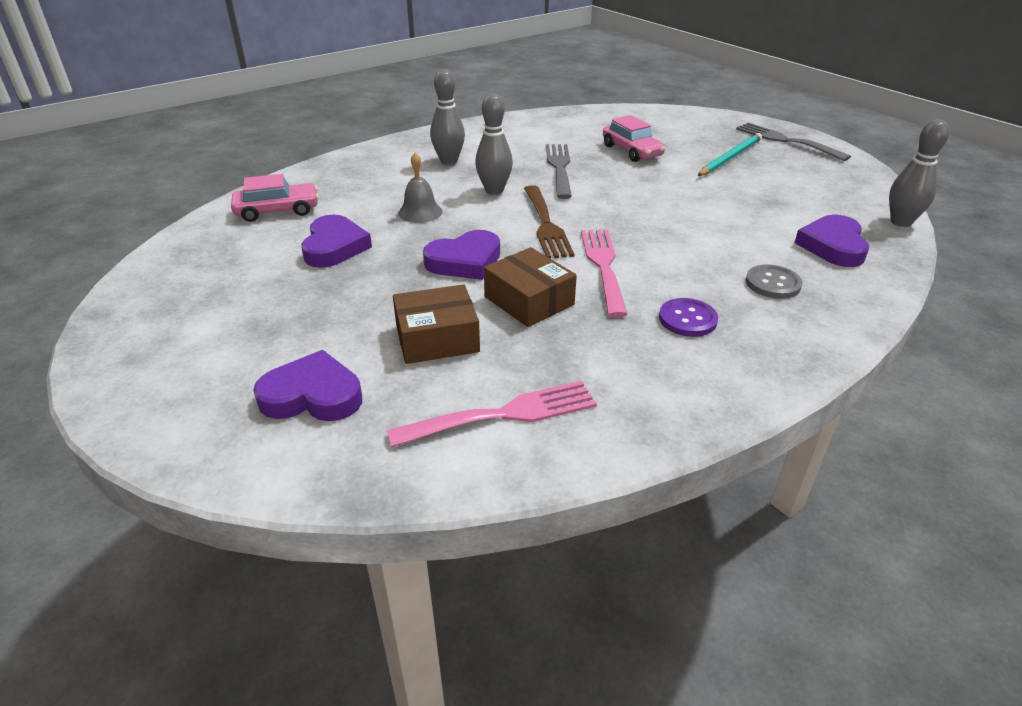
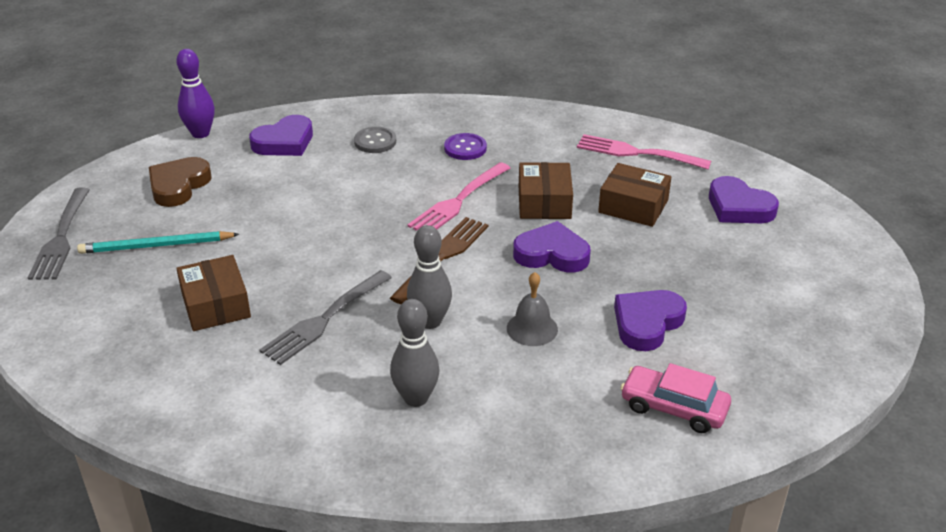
camera: 140 degrees left, 0 degrees up
(632, 151) = (216, 305): pink car -> brown box
(809, 187) = (178, 186): none -> brown heart
(901, 222) = (200, 133): grey bowling pin -> purple bowling pin

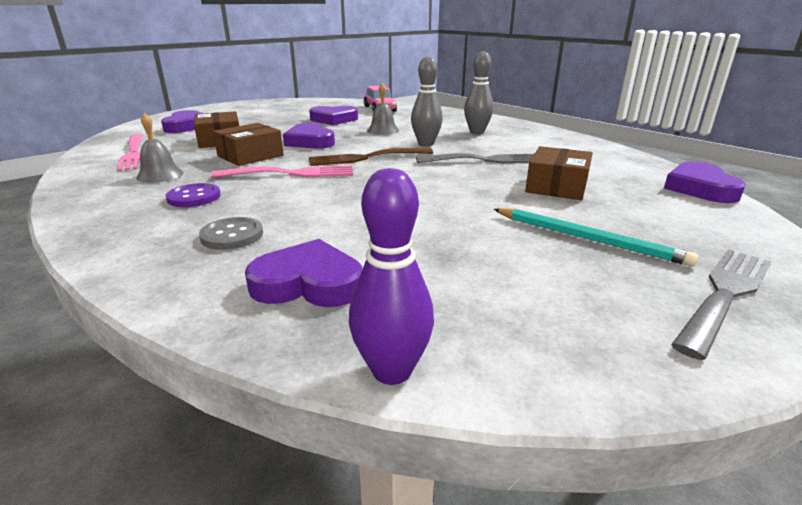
camera: 135 degrees left, 10 degrees down
(74, 377) = (700, 188): none -> purple heart
(178, 186) = (513, 291): brown heart -> none
(544, 149) = (160, 175): none -> grey bell

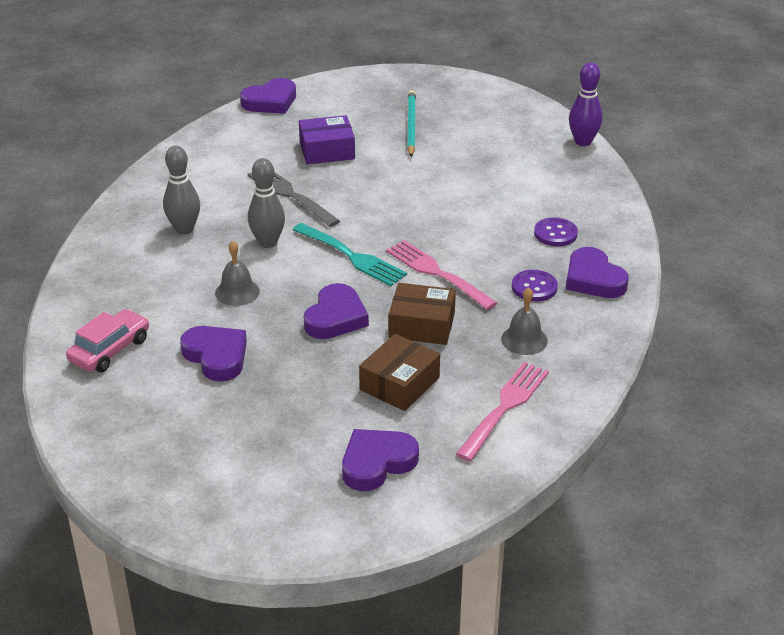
camera: 125 degrees left, 10 degrees up
(232, 235) = (555, 233): grey button -> purple button
(308, 283) = (561, 184): purple heart -> purple heart (593, 279)
(366, 158) = (352, 256): brown fork -> turquoise fork
(556, 186) = (327, 150): brown box -> purple box
(725, 294) = (434, 88): grey fork -> none

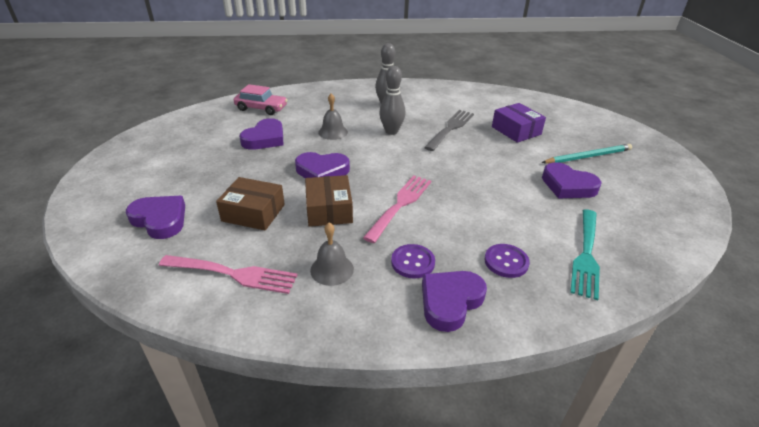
camera: 70 degrees right, 0 degrees up
(270, 101) = (550, 101): purple heart -> purple heart (567, 186)
(352, 256) = (397, 164): turquoise fork -> turquoise fork (586, 255)
(583, 142) = (681, 254): purple bowling pin -> none

